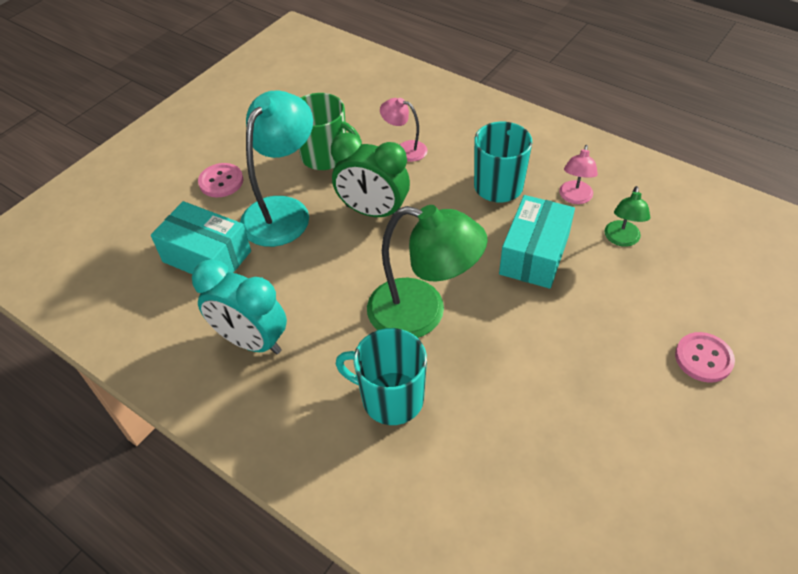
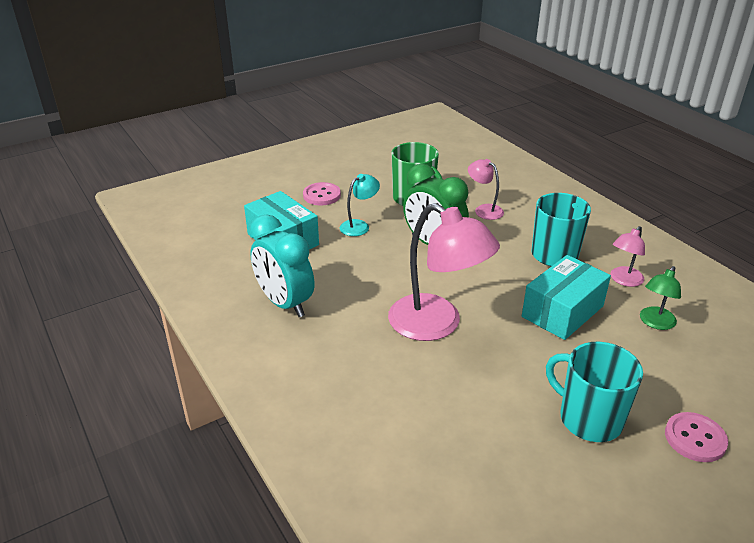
camera: 20 degrees right, 15 degrees down
(283, 211) = (359, 226): turquoise lamp -> turquoise lamp, size x0.49
(391, 398) = (376, 376): turquoise mug -> turquoise mug (589, 419)
(422, 313) = (437, 325): green lamp -> pink lamp

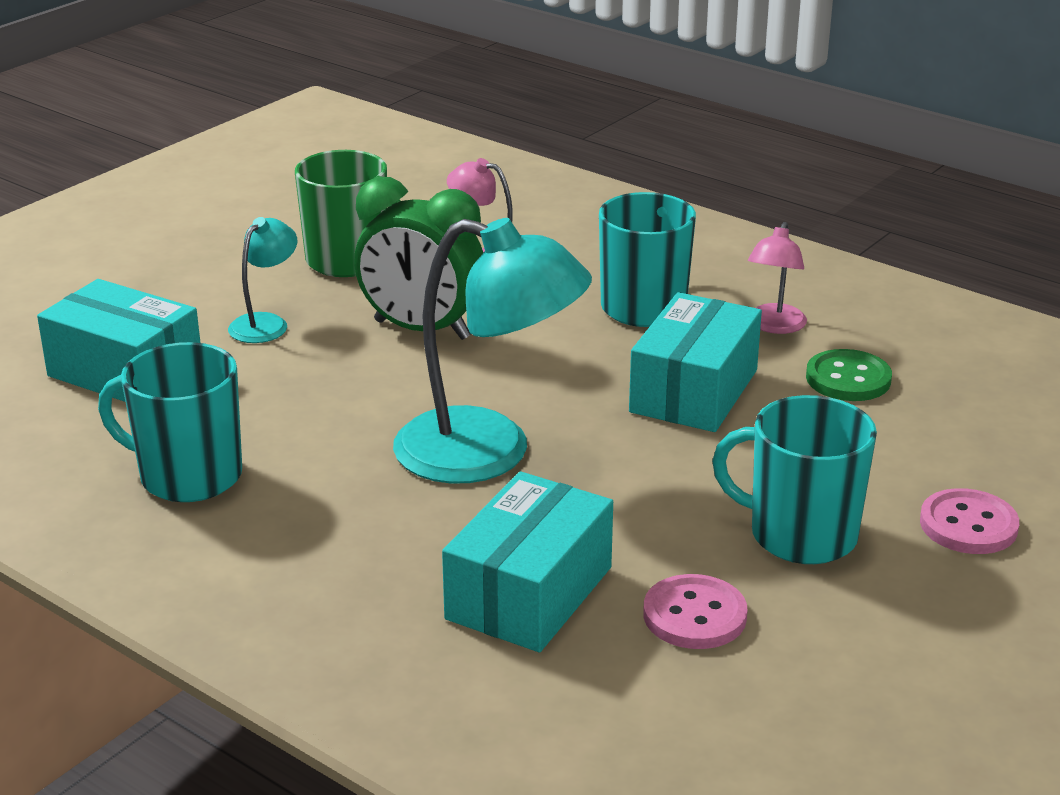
camera: 20 degrees left, 5 degrees down
(285, 303) = (188, 476): turquoise clock -> turquoise mug
(322, 195) = (163, 284): pink button -> pink button (694, 615)
(422, 417) = (529, 593): none -> turquoise box
(437, 325) = (489, 453): pink lamp -> turquoise lamp
(655, 323) = (848, 379): green lamp -> green button

